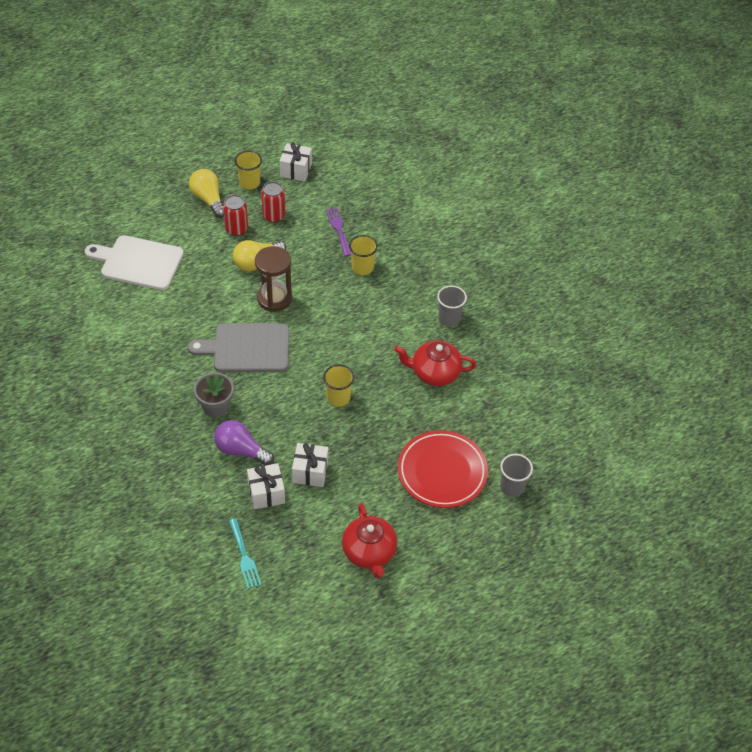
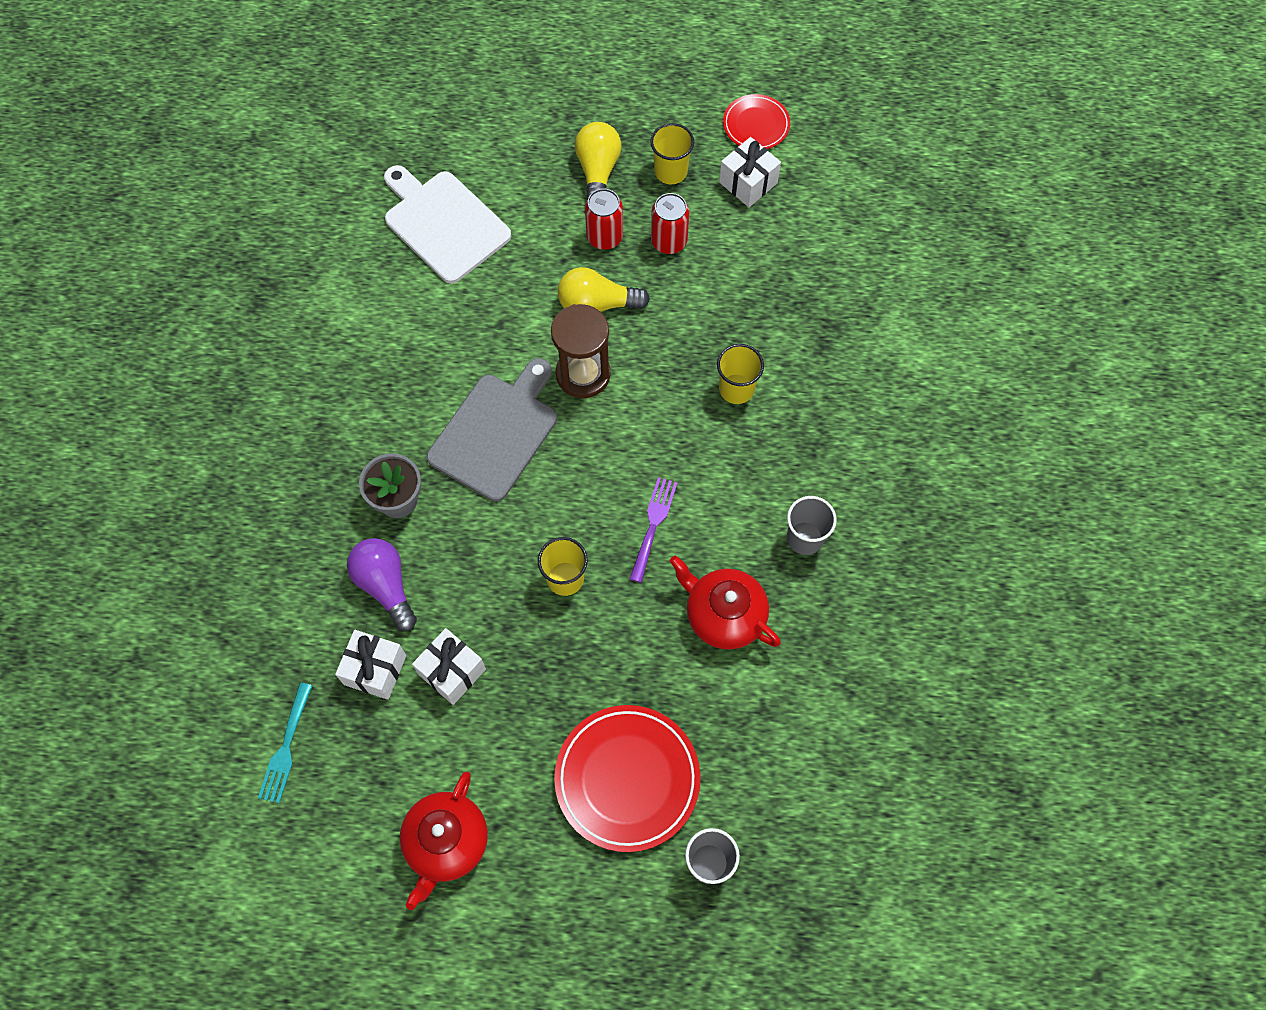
camera: 35 degrees right, 15 degrees up
(247, 348) = (496, 432): grey cutting board -> grey cutting board turned 90 degrees clockwise
(279, 142) = (756, 125): none -> red plate
(338, 229) = (744, 310): purple fork -> purple fork (653, 524)

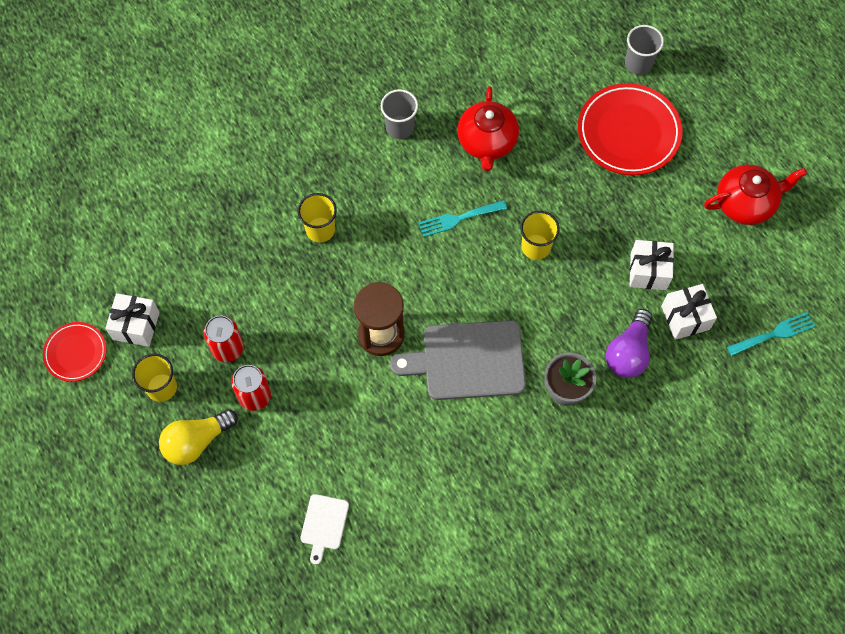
camera: 125 degrees left, 0 degrees up
(444, 223) = (324, 524): white cutting board -> white cutting board, size x0.49
(597, 304) = (317, 363): yellow light bulb -> none
(653, 524) = (458, 219): purple fork -> turquoise fork

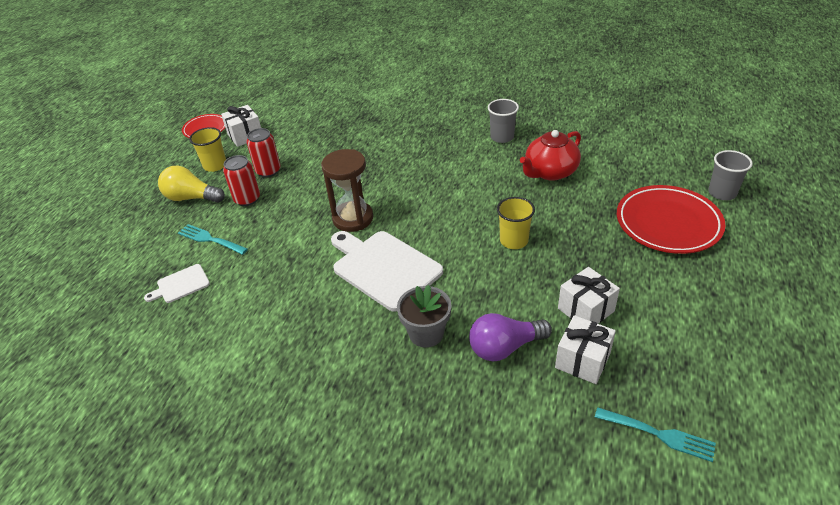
camera: 50 degrees right, 25 degrees down
(320, 229) = (391, 153): yellow cup -> none
(458, 219) = (480, 196): turquoise fork -> turquoise fork (210, 239)
(468, 360) = (384, 268): grey cutting board -> white cutting board
(745, 203) = (732, 324): red teapot -> none

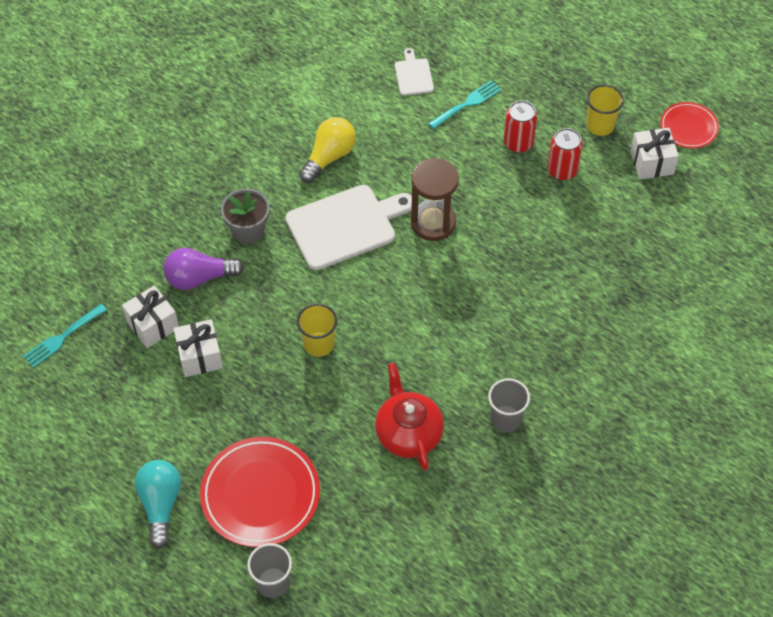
camera: 110 degrees right, 15 degrees up
(191, 198) = (547, 98): yellow light bulb -> yellow light bulb (329, 157)
(505, 347) = (199, 278): purple light bulb -> purple light bulb turned 105 degrees counterclockwise
(737, 275) = (160, 504): none -> turquoise light bulb

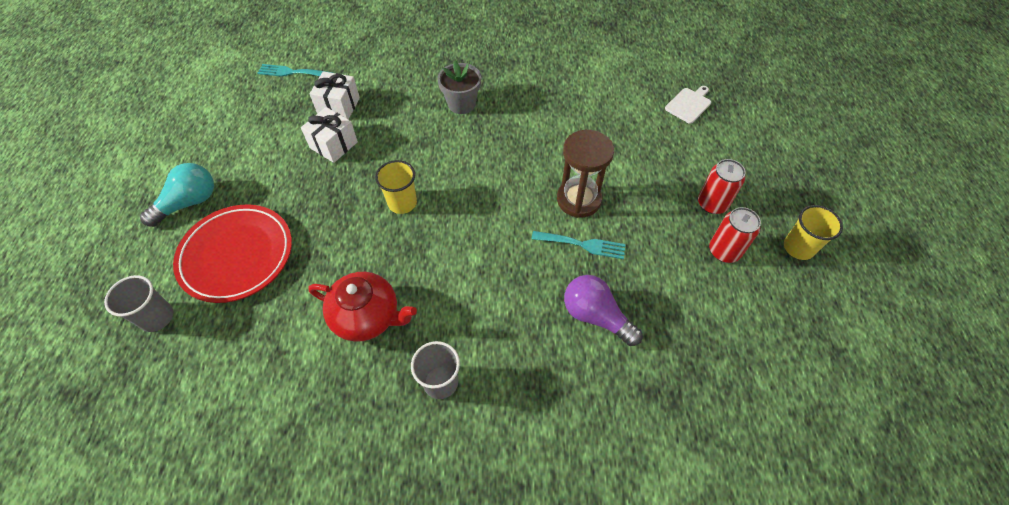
camera: 50 degrees right, 0 degrees up
(199, 278) = (398, 105): purple light bulb -> purple light bulb (596, 316)
(329, 157) = (567, 105): yellow light bulb -> none
(345, 226) = (519, 151): white cutting board -> none
(408, 433) = (367, 316): red teapot -> red teapot turned 75 degrees clockwise
(467, 104) = (705, 149): turquoise fork -> turquoise fork (582, 244)
(651, 163) = (813, 313): white gift -> none
(688, 127) = (884, 316): red plate -> none

